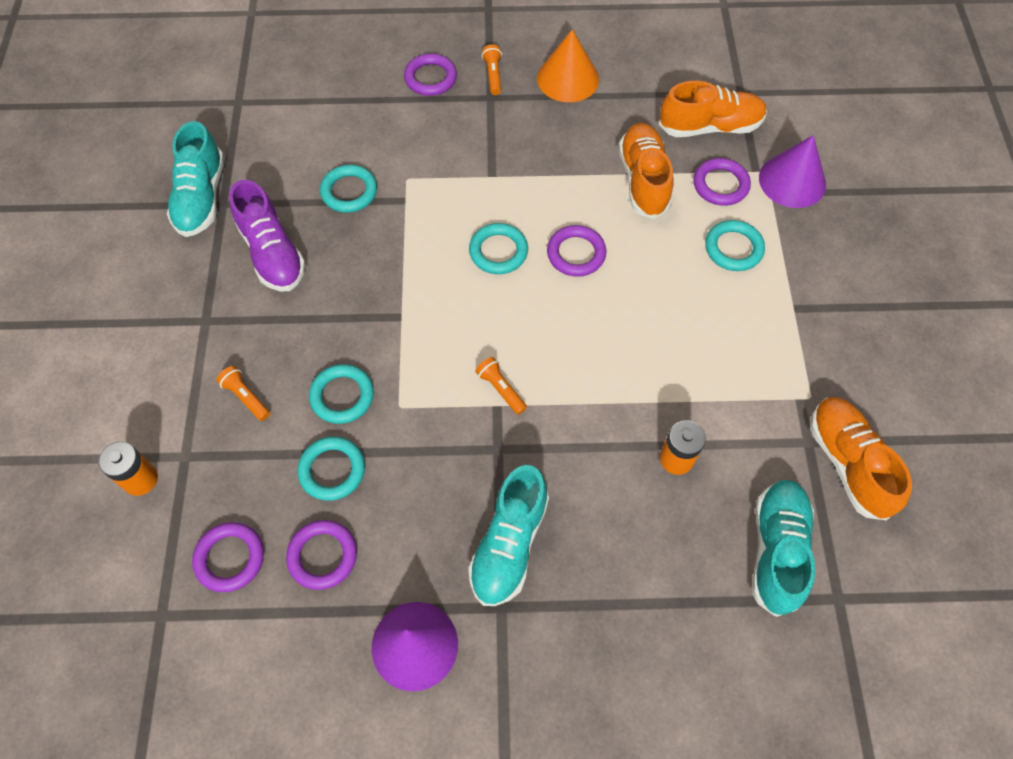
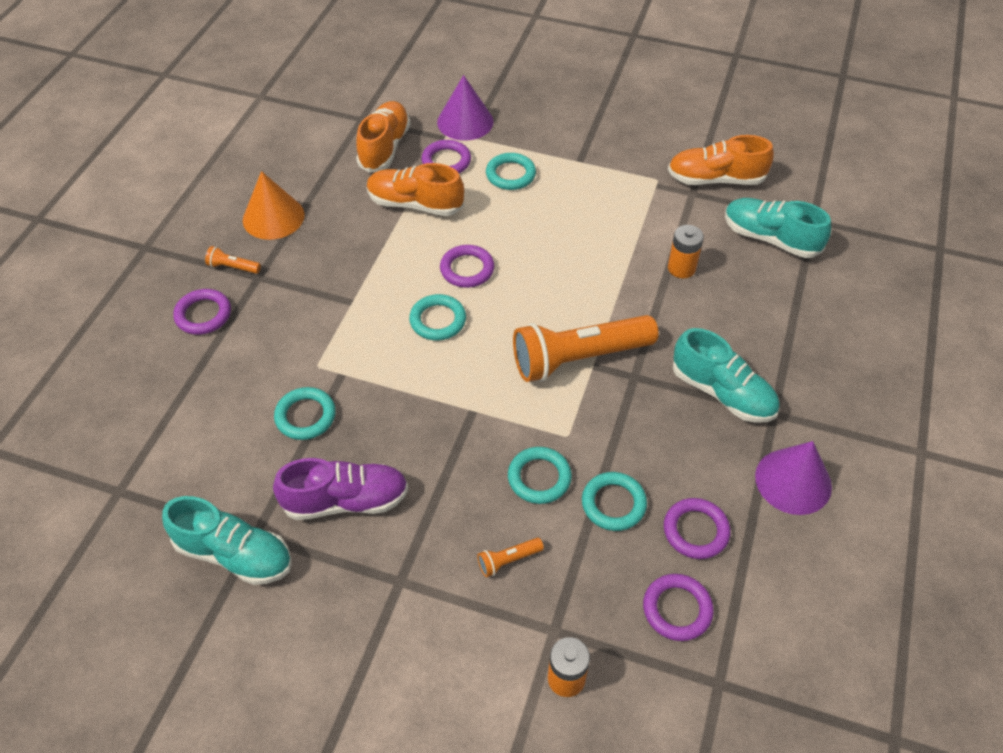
camera: 70 degrees left, 10 degrees down
(501, 389) = (578, 358): orange flashlight -> orange flashlight, size x2.50

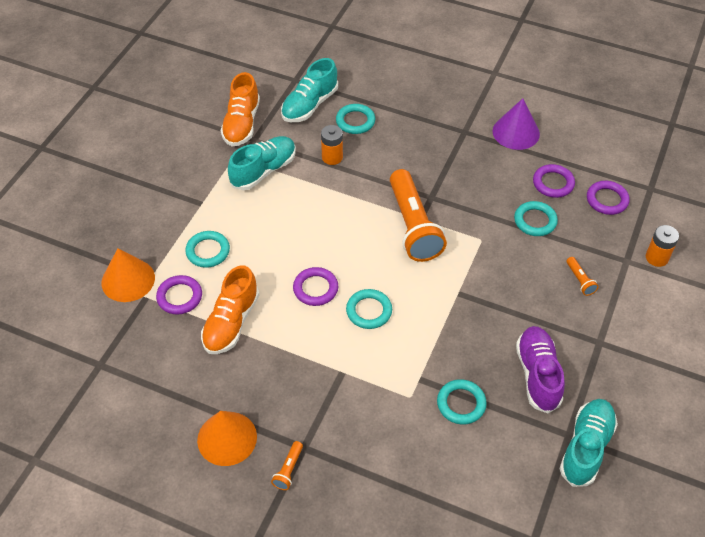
camera: 85 degrees left, 0 degrees up
(203, 315) = (345, 491): purple ring -> none
(385, 147) = (148, 345): orange shoe -> none
(465, 121) = (128, 280): purple cone -> orange cone
(539, 478) = (516, 258): turquoise ring -> turquoise ring (355, 121)
(722, 393) = (447, 153): turquoise shoe -> turquoise shoe (264, 171)

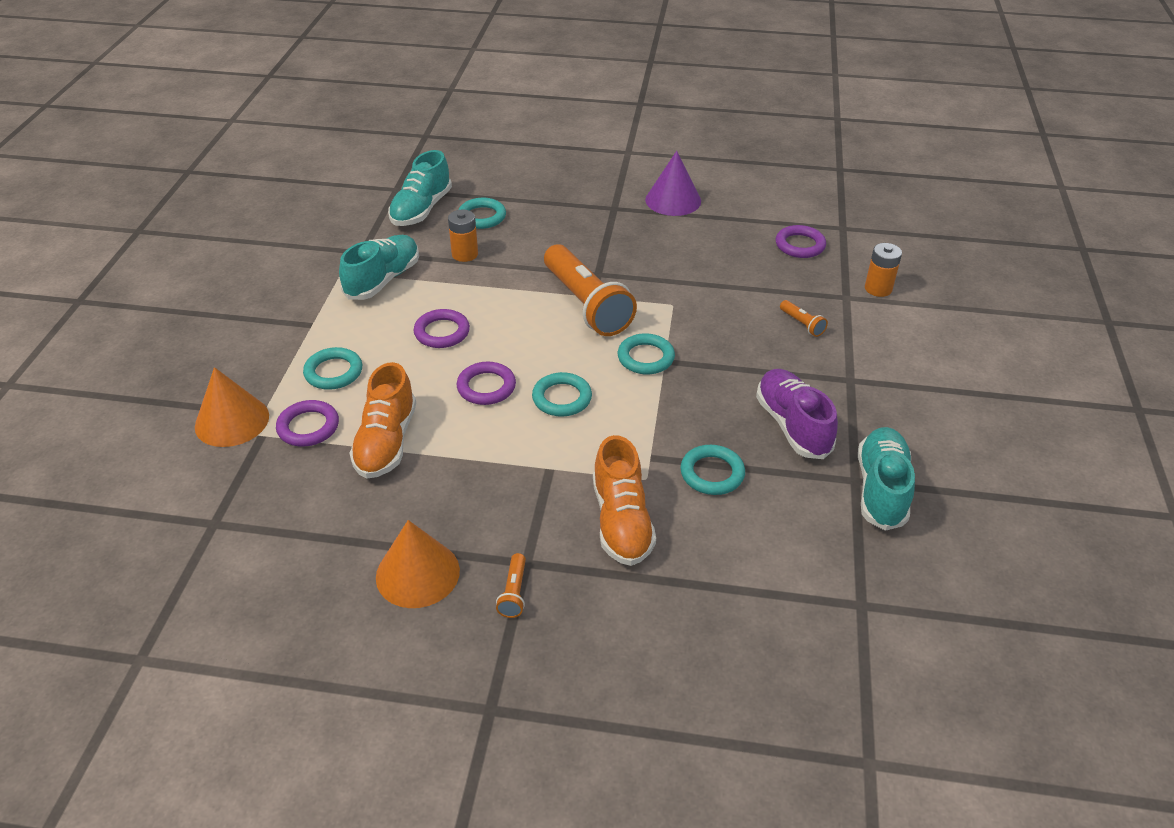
camera: 15 degrees left, 10 degrees down
(241, 124) = (341, 239): orange shoe -> orange shoe (621, 521)
(535, 221) = (727, 277): turquoise ring -> turquoise ring (645, 358)
(553, 183) = (733, 239): purple ring -> purple ring (442, 332)

